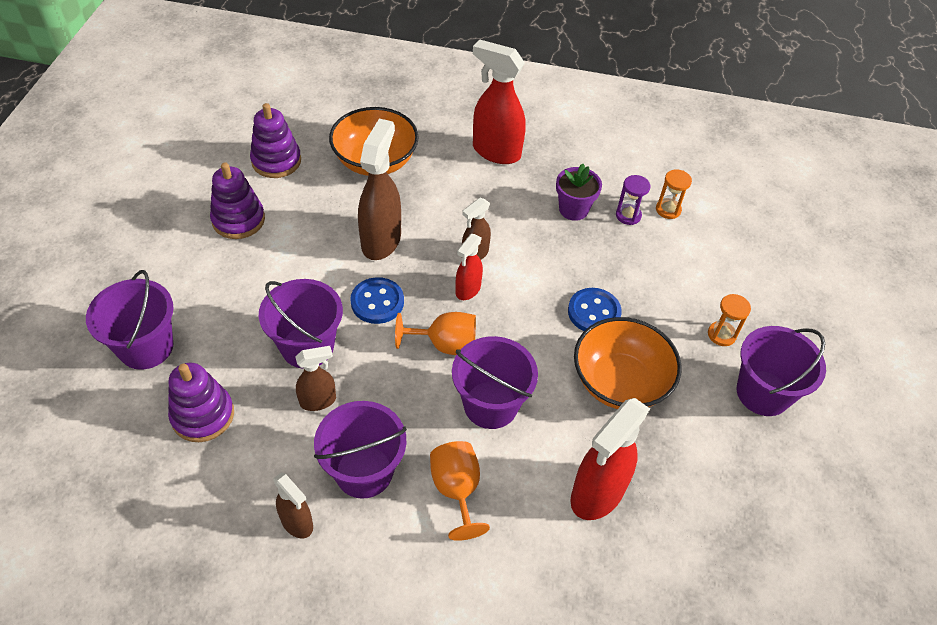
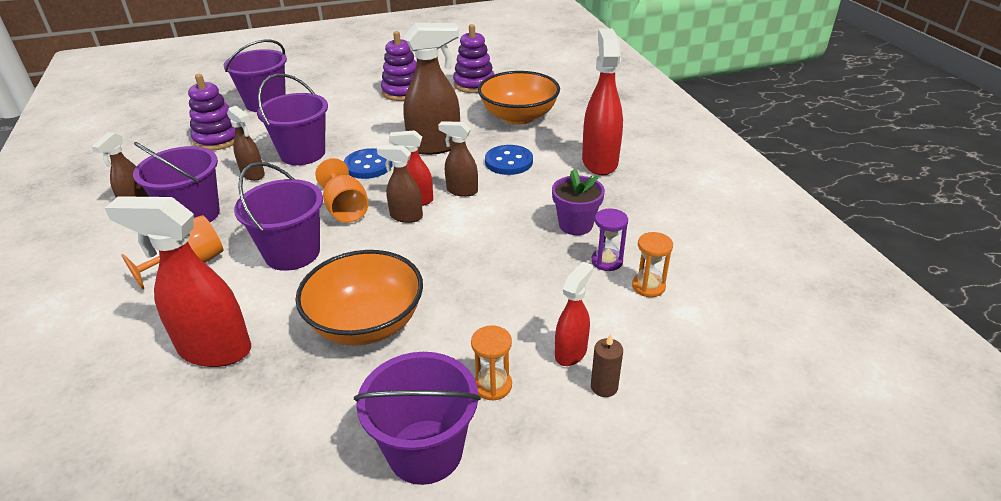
camera: 65 degrees right, 15 degrees down
(488, 306) = (406, 216): none -> brown spray bottle
(594, 312) = (448, 279): blue button -> blue button (509, 162)
(711, 281) = (571, 352): none -> red spray bottle
(749, 280) = (604, 387): none -> brown candle

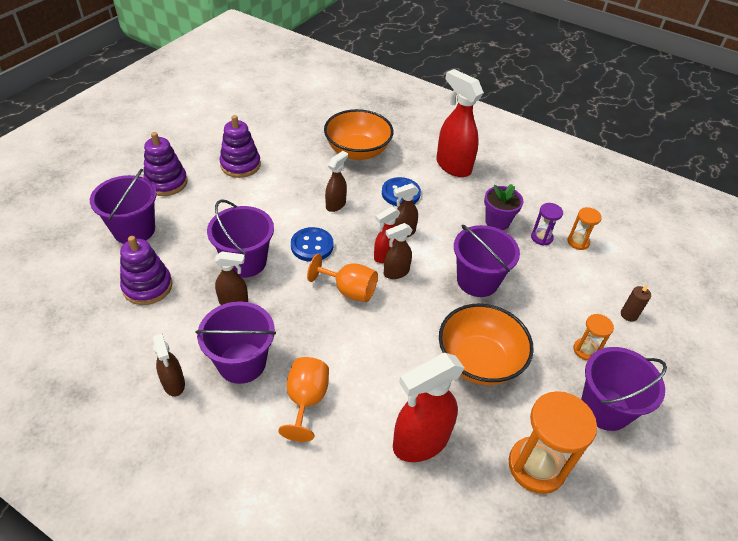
camera: 45 degrees left, 10 degrees up
(272, 445) = (536, 466): none -> orange hourglass
(292, 253) = (363, 345): purple bucket -> purple bucket (477, 281)
(435, 146) = (336, 204): brown spray bottle -> brown spray bottle, size x0.56
(474, 84) = (286, 134): purple stacking toy -> purple stacking toy (166, 183)
(571, 352) = (593, 305): red spray bottle -> none

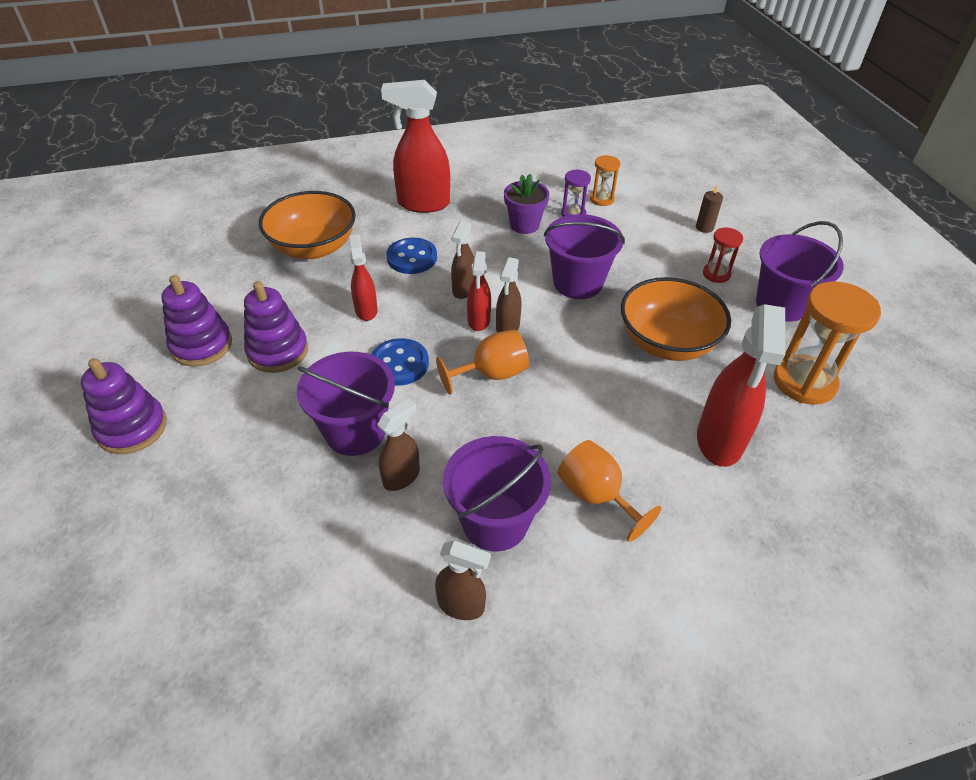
camera: 45 degrees left, 0 degrees up
(134, 230) = (169, 507): purple bucket -> none
(147, 286) = (283, 547): purple stacking toy -> purple stacking toy (278, 351)
(336, 204) = (366, 310): brown spray bottle -> red spray bottle
(586, 350) = (716, 274): orange hourglass -> red hourglass

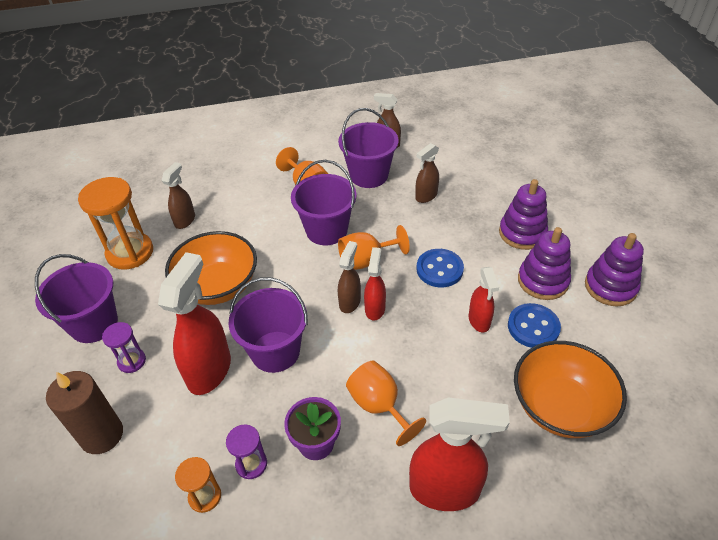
camera: 175 degrees left, 0 degrees up
(132, 428) = (618, 224): purple stacking toy -> purple stacking toy (522, 233)
(355, 431) = (462, 221): purple bucket -> purple bucket (326, 230)
(412, 258) = (446, 389): blue button -> blue button (533, 327)
(463, 290) = (389, 344): brown spray bottle -> brown spray bottle (185, 220)
(473, 246) = (379, 406): none -> orange goblet
(704, 227) = (102, 435): brown candle -> brown candle, size x1.97
(716, 274) = (132, 361): red hourglass -> purple hourglass
(719, 441) = (217, 214): red spray bottle -> red spray bottle (210, 370)

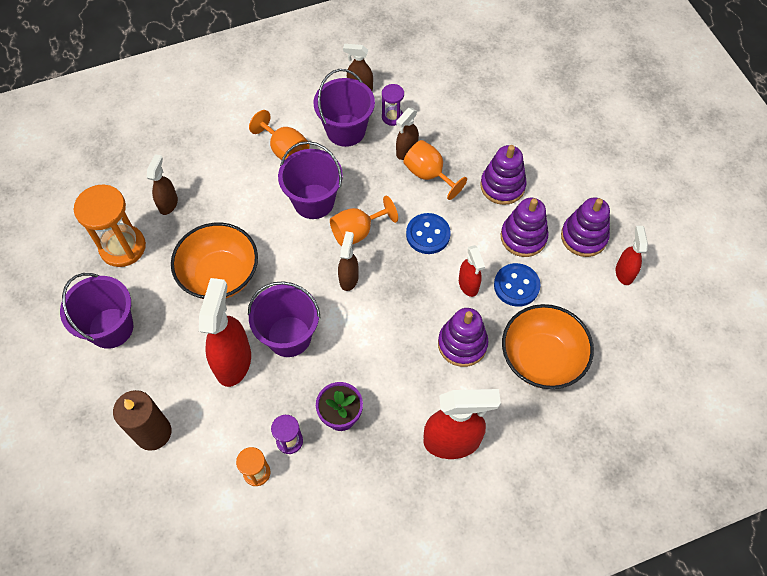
camera: 10 degrees left, 15 degrees up
(132, 361) = (159, 361): purple hourglass -> purple hourglass (392, 117)
(375, 308) = (373, 283): red spray bottle -> red spray bottle (624, 272)
(379, 406) = (389, 376): orange goblet -> orange goblet (429, 175)
(467, 380) = (462, 344): none -> purple stacking toy

